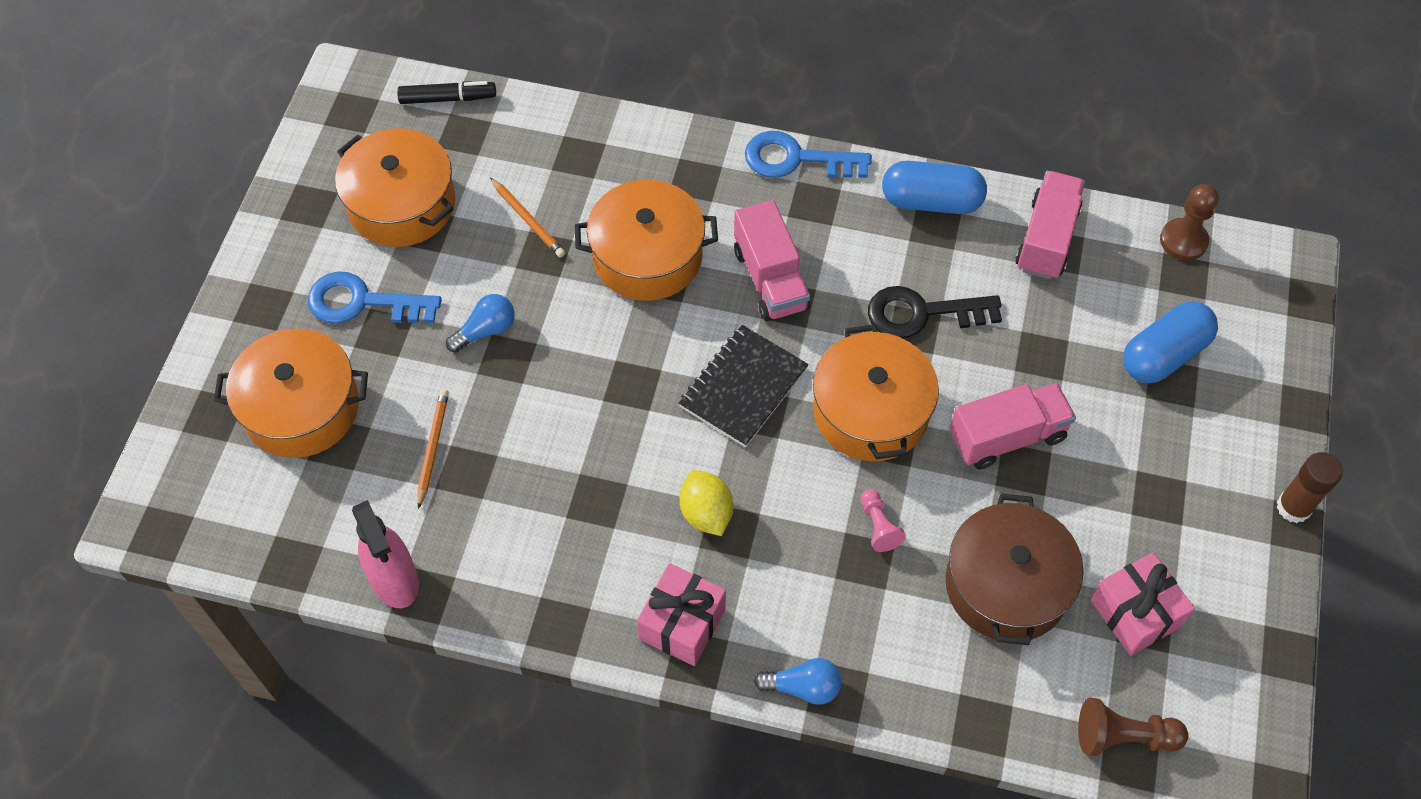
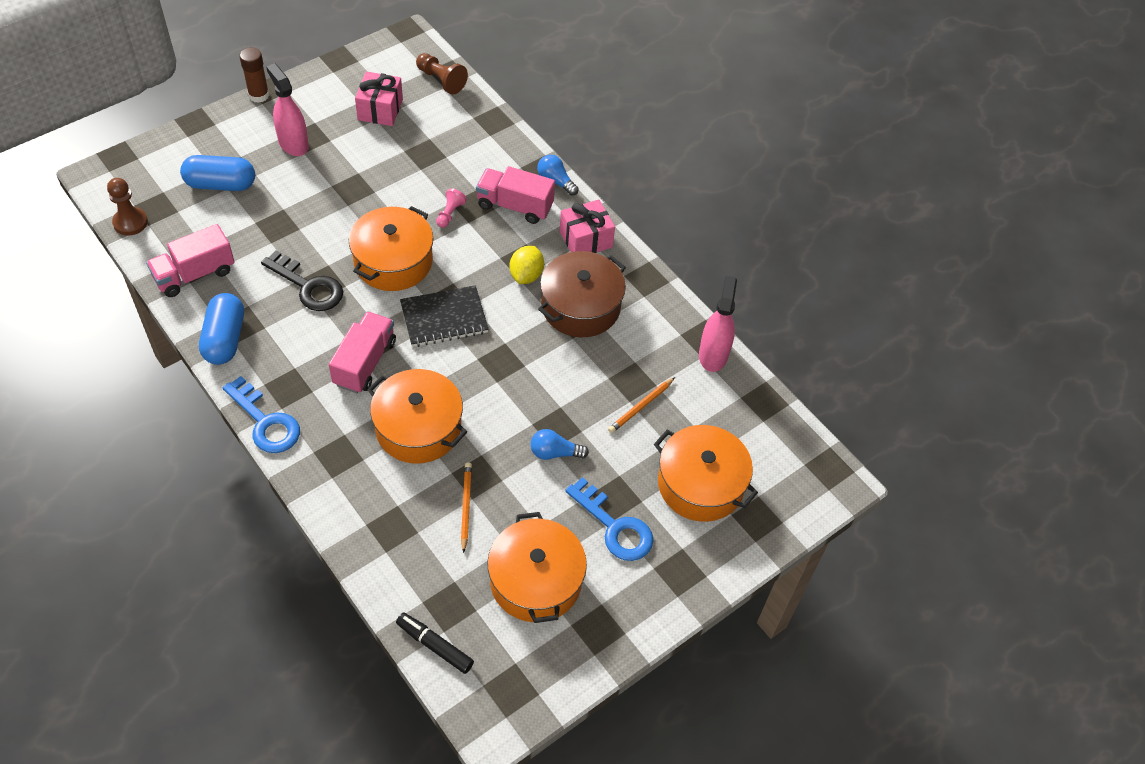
camera: 145 degrees left, 5 degrees down
(931, 201) = (225, 339): blue capsule -> blue capsule turned 45 degrees clockwise
(1006, 585) = (421, 154): brown pot -> brown pot (580, 306)
(1007, 437) = (343, 205): pink truck -> pink truck (515, 206)
(1164, 472) = (293, 143): none -> pink spray bottle

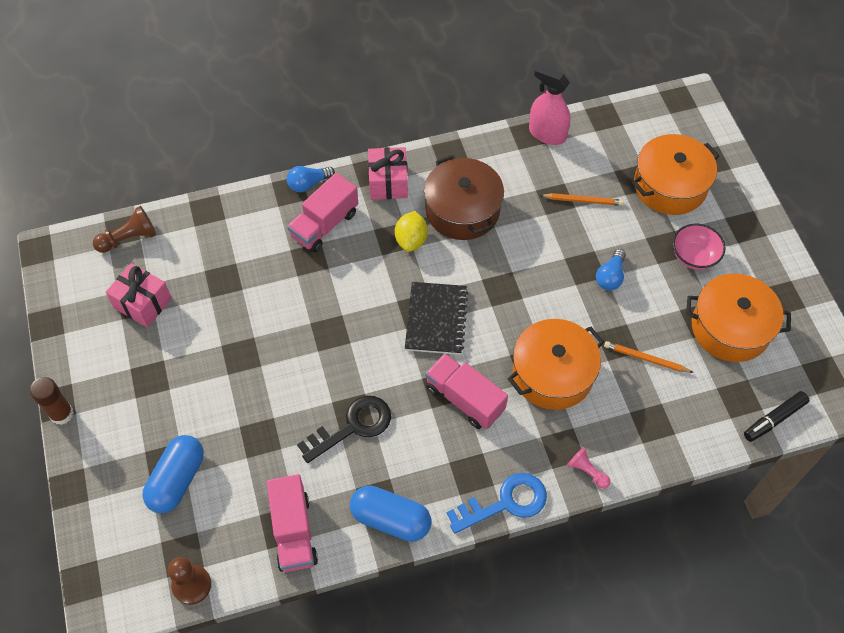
camera: 65 degrees left, 5 degrees up
(293, 143) = (151, 396): pink spray bottle -> none
(393, 261) = (351, 344): orange pot -> none
(450, 213) = (311, 280): pink pawn -> pink pawn (587, 471)
(526, 275) = (411, 240): yellow lemon -> yellow lemon turned 60 degrees clockwise
(614, 527) = (694, 256): blue key -> pink bowl
(641, 406) = (583, 201): orange pencil -> orange pencil turned 60 degrees counterclockwise

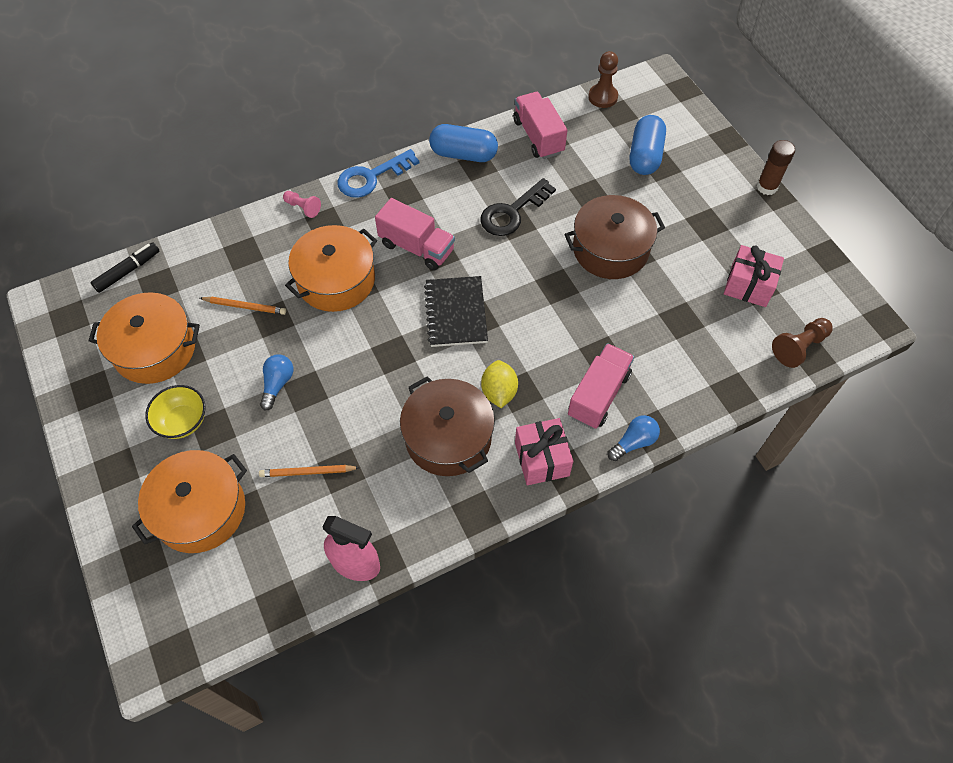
camera: 170 degrees right, 0 degrees up
(262, 364) = (610, 249): none -> brown pot
(694, 256) = (182, 421): pink bowl -> yellow bowl

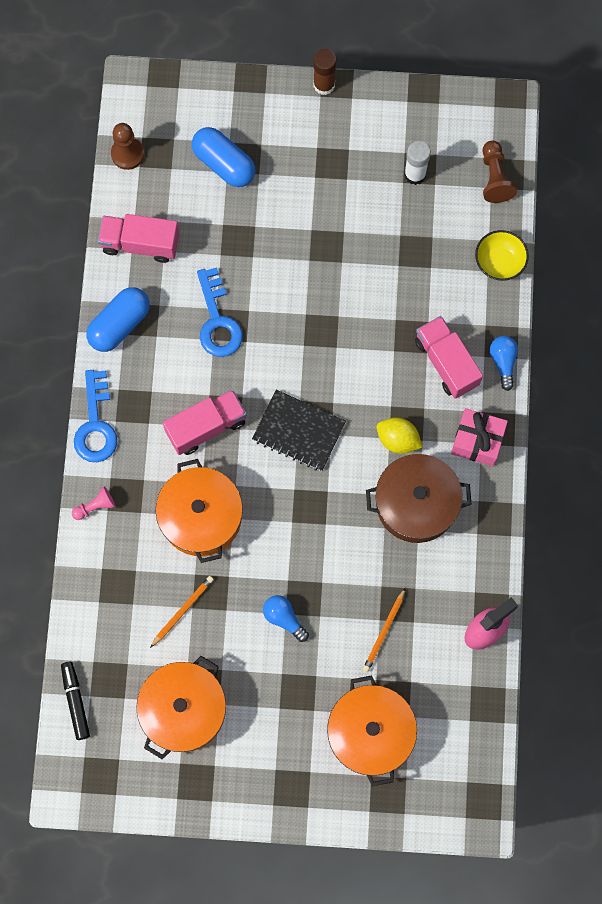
camera: 60 degrees left, 15 degrees up
(182, 421) = (275, 714): yellow bowl -> yellow bowl (499, 262)
(512, 212) = (217, 321): black key -> blue key
(610, 249) = (310, 262): brown pot -> none
(748, 285) = (415, 174): pink gift -> white glue stick

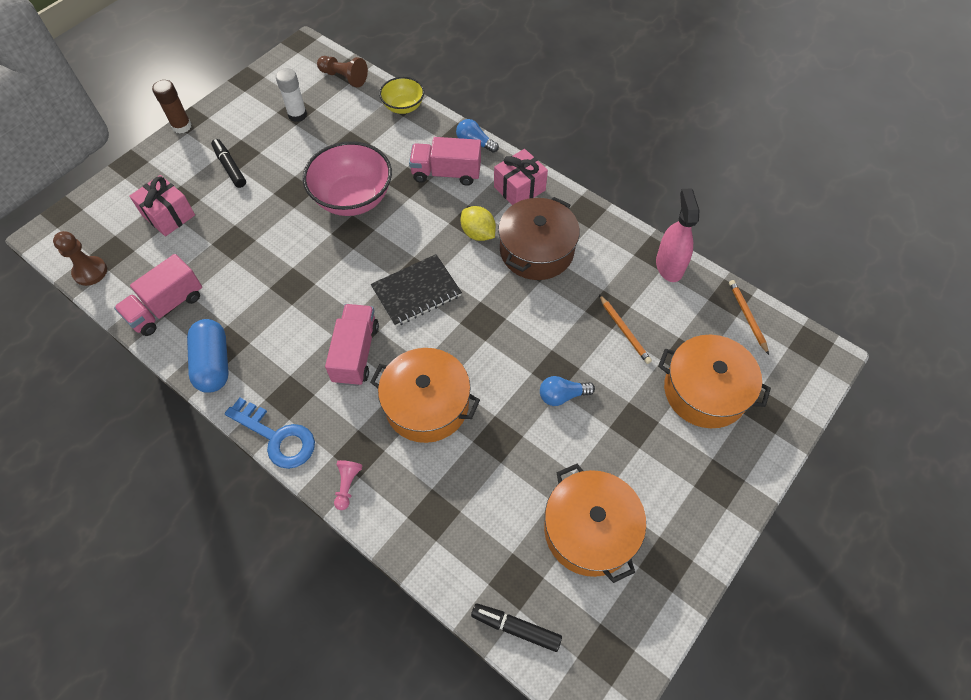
camera: 55 degrees left, 15 degrees down
(182, 611) = (498, 472): orange pencil -> orange pencil (747, 317)
(217, 321) = (279, 292): blue key -> none
(224, 164) = (168, 215): blue capsule -> pink gift
(311, 168) = (230, 167): none -> black marker
(356, 303) = (353, 198): none -> pink bowl
(398, 440) = (478, 233): yellow lemon -> yellow lemon turned 75 degrees clockwise

